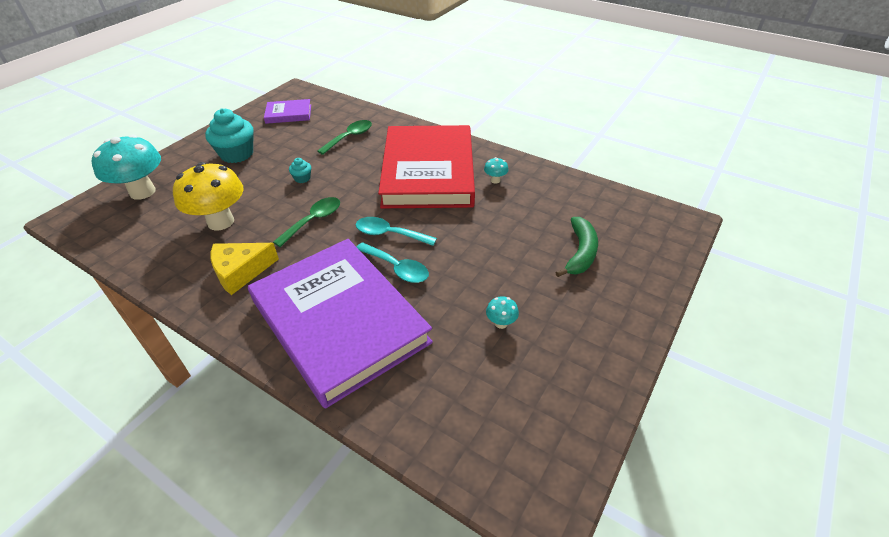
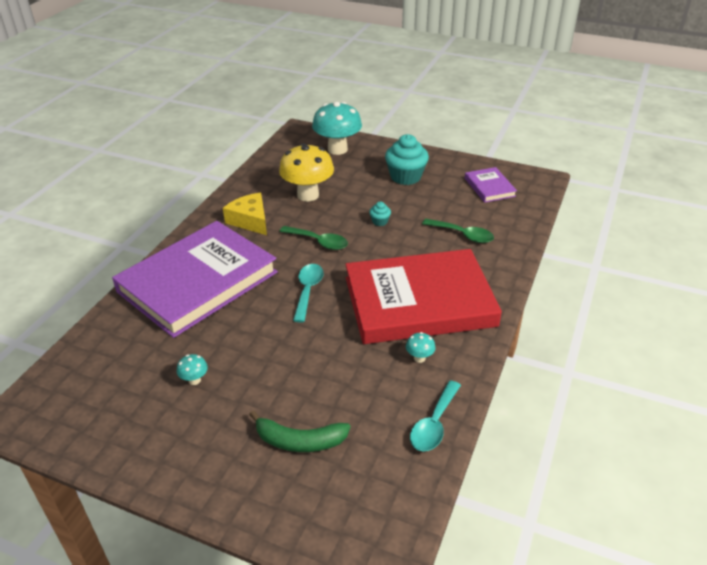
camera: 80 degrees right, 5 degrees down
(397, 268) = (261, 303): turquoise spoon -> turquoise spoon (434, 424)

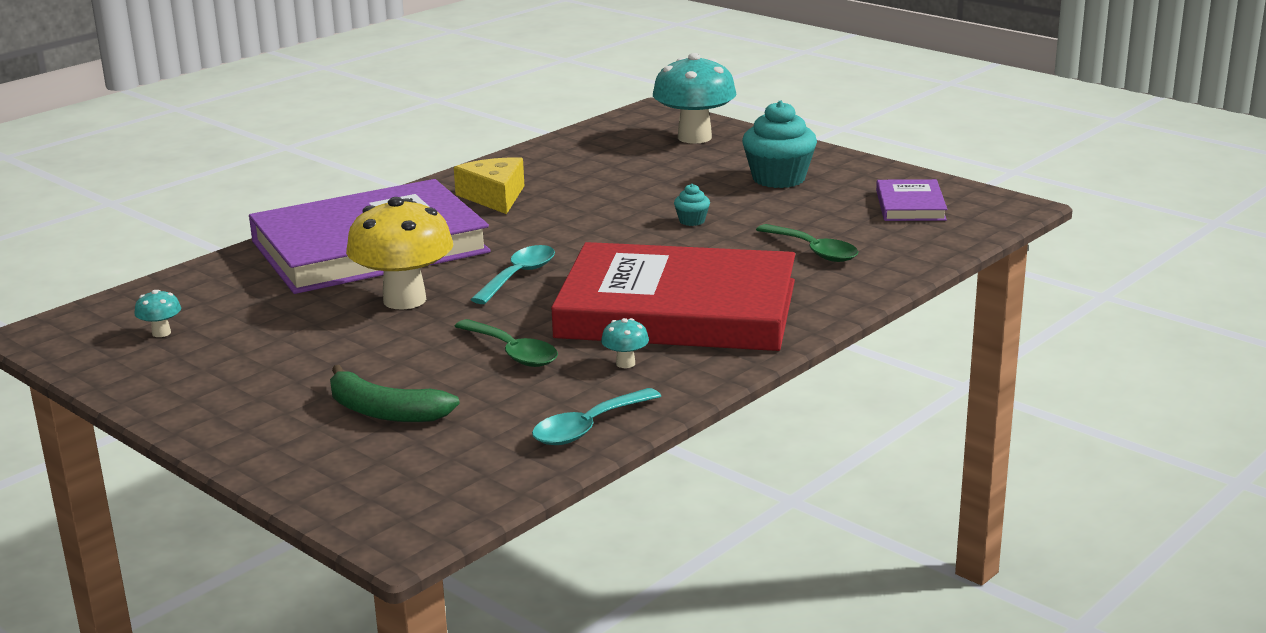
camera: 20 degrees right, 15 degrees down
(194, 380) = (290, 336): turquoise mushroom -> turquoise mushroom (161, 333)
(308, 195) = (604, 181): yellow mushroom -> yellow mushroom (404, 300)
(319, 242) = (578, 230): green spoon -> green spoon (513, 353)

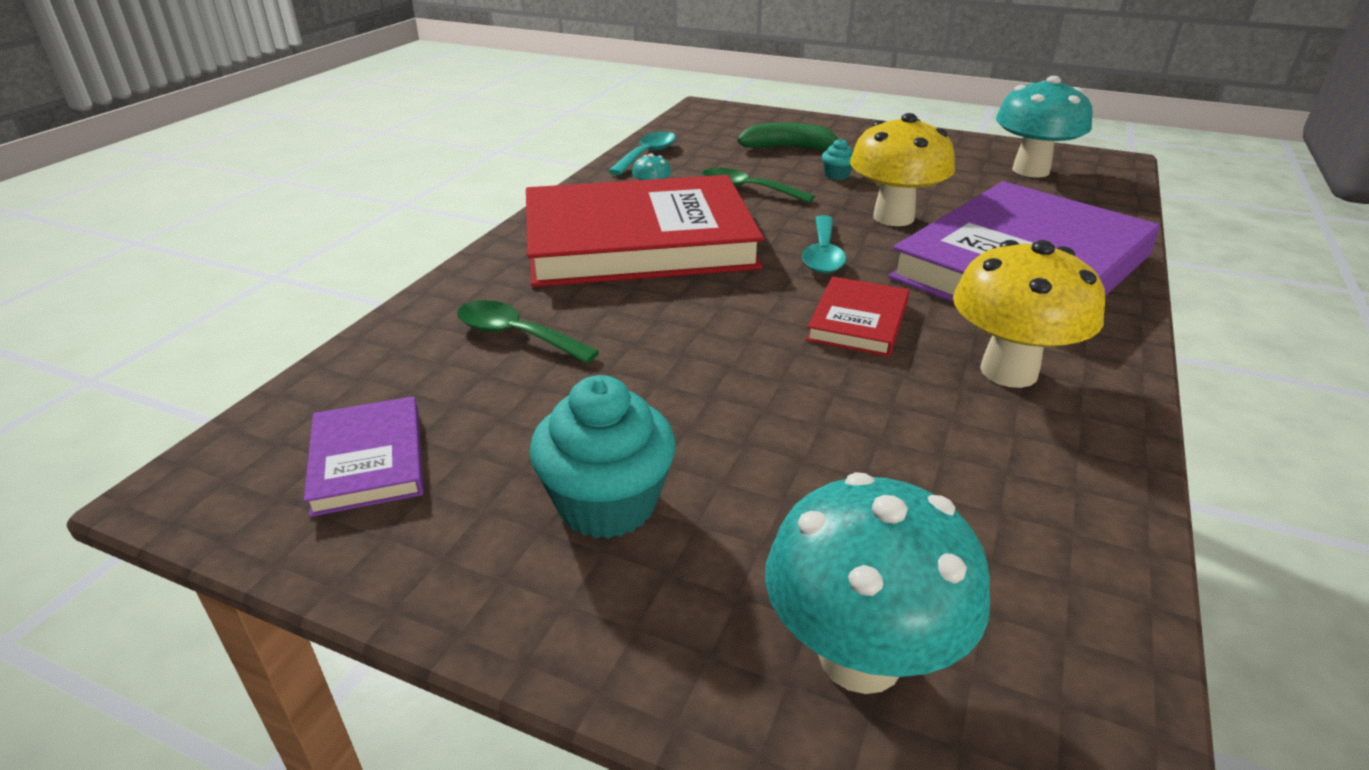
camera: 160 degrees right, 10 degrees up
(161, 333) = (1030, 170): turquoise mushroom -> turquoise mushroom, size x2.41
(494, 197) = (1008, 371): yellow cheese -> yellow mushroom
(553, 230) = (858, 321): none -> red book
(692, 221) = (696, 366): turquoise cupcake -> turquoise cupcake (836, 175)

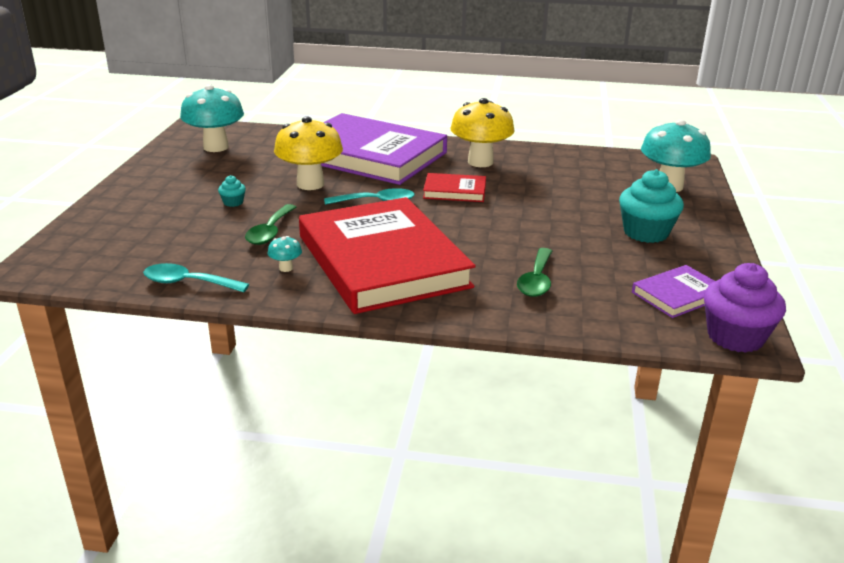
camera: 105 degrees left, 5 degrees down
(210, 476) = (735, 337): none -> purple cupcake
(788, 148) = (167, 222): green banana -> none

